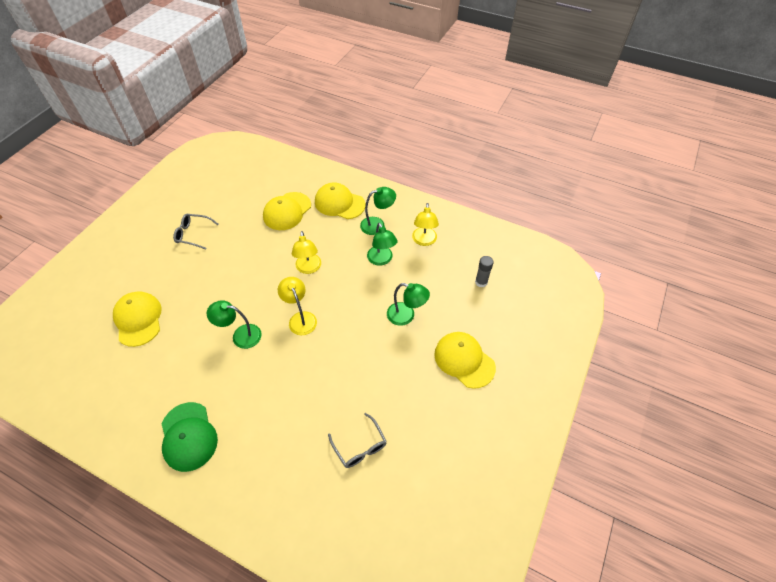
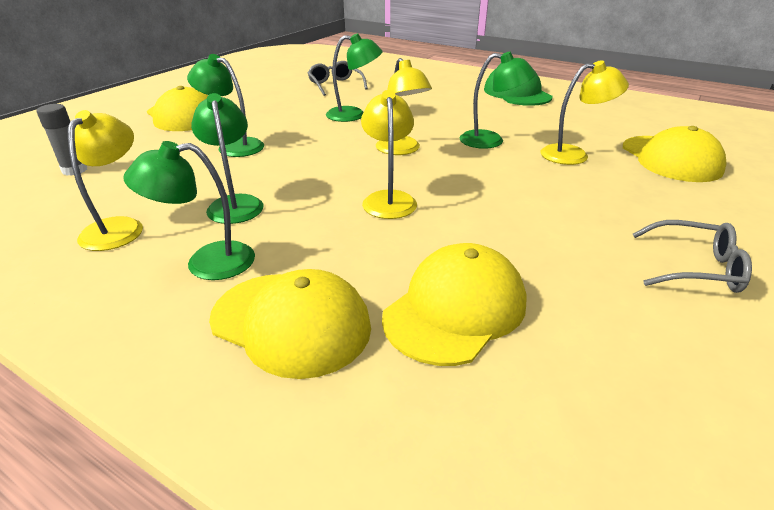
camera: 175 degrees left, 20 degrees down
(195, 320) = (573, 155): none -> yellow lamp
(335, 372) = (354, 115): none -> green lamp

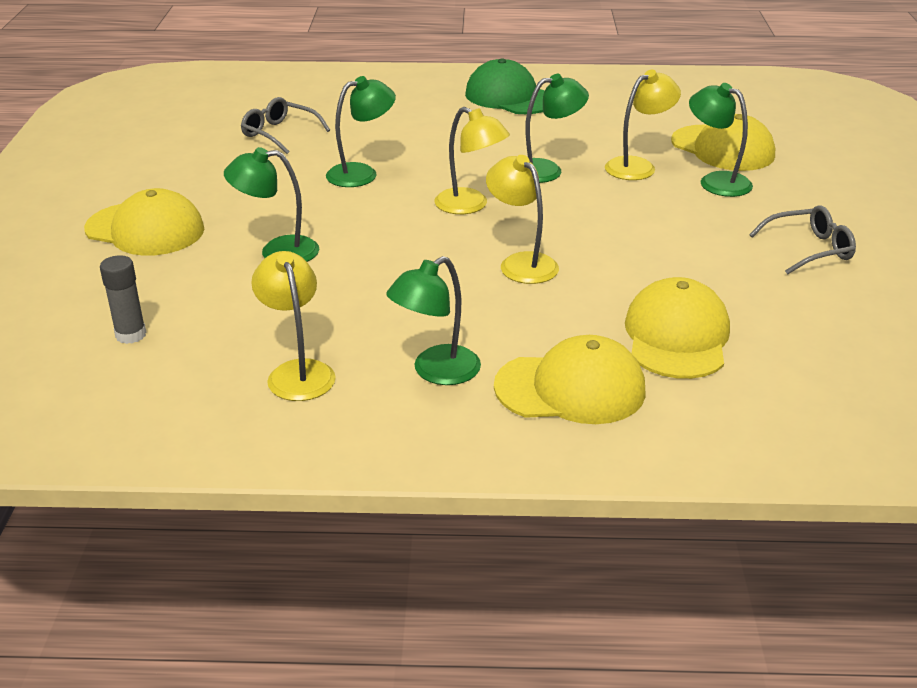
camera: 30 degrees left, 0 degrees up
(234, 203) = (379, 313): green lamp -> green lamp (716, 181)

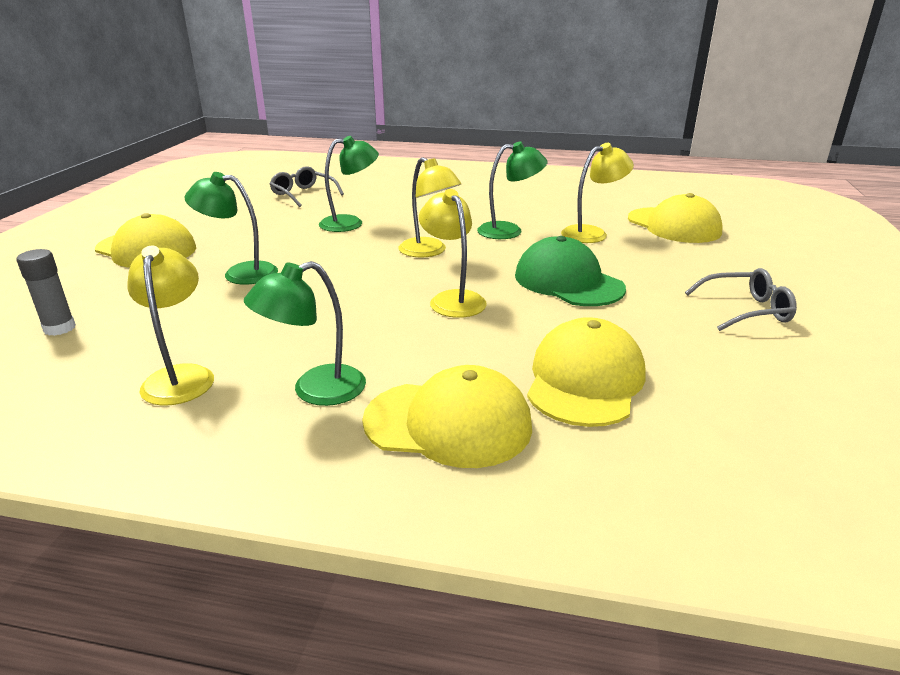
camera: 10 degrees right, 5 degrees down
(510, 97) = (500, 182): green cap -> green cap (568, 282)
(716, 181) = (661, 249): green lamp -> none

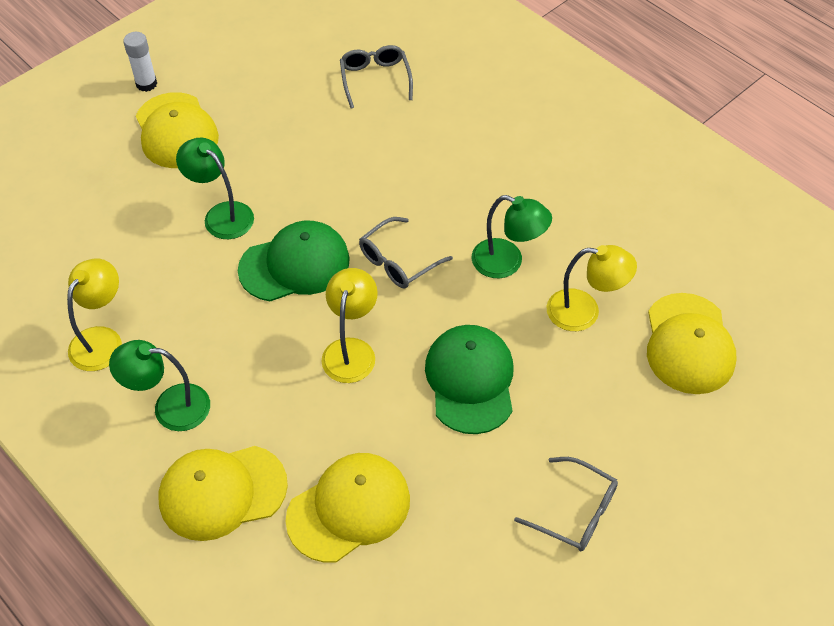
camera: 35 degrees right, 25 degrees up
(59, 328) = (61, 231): grey glue stick -> none
(91, 237) = (146, 84): none -> white glue stick
(343, 276) = (295, 265): none -> green cap
(350, 223) = (373, 168): green lamp -> none
(429, 251) = (398, 261): yellow lamp -> grey glasses
(448, 423) = (222, 492): yellow cap -> yellow cap turned 120 degrees clockwise

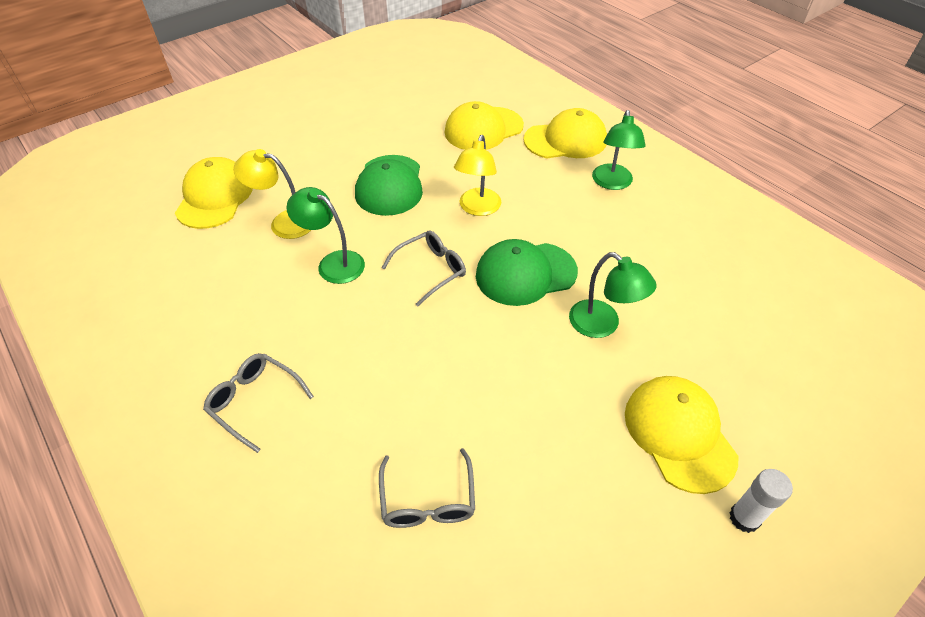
camera: 175 degrees left, 5 degrees down
(102, 339) = (680, 227): yellow lamp -> none
(170, 407) = (612, 183): green lamp -> green lamp turned 90 degrees clockwise
(575, 512) = (342, 120): grey glasses -> grey glasses (254, 401)

